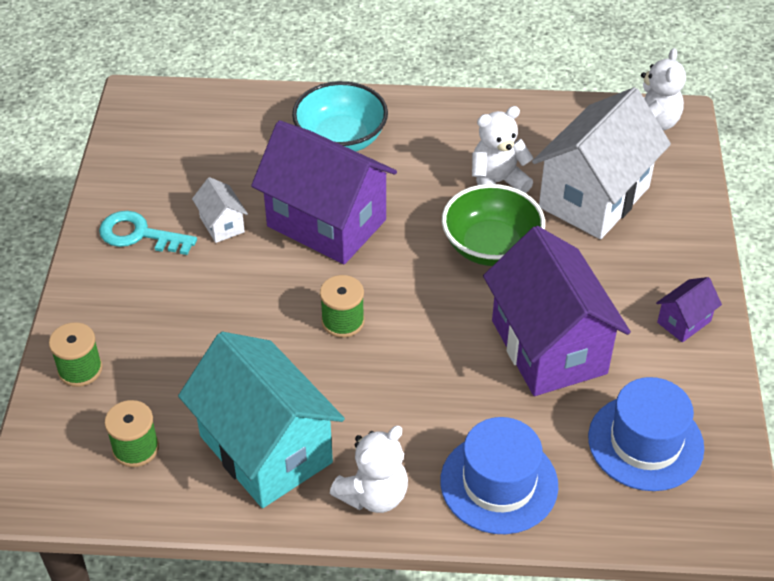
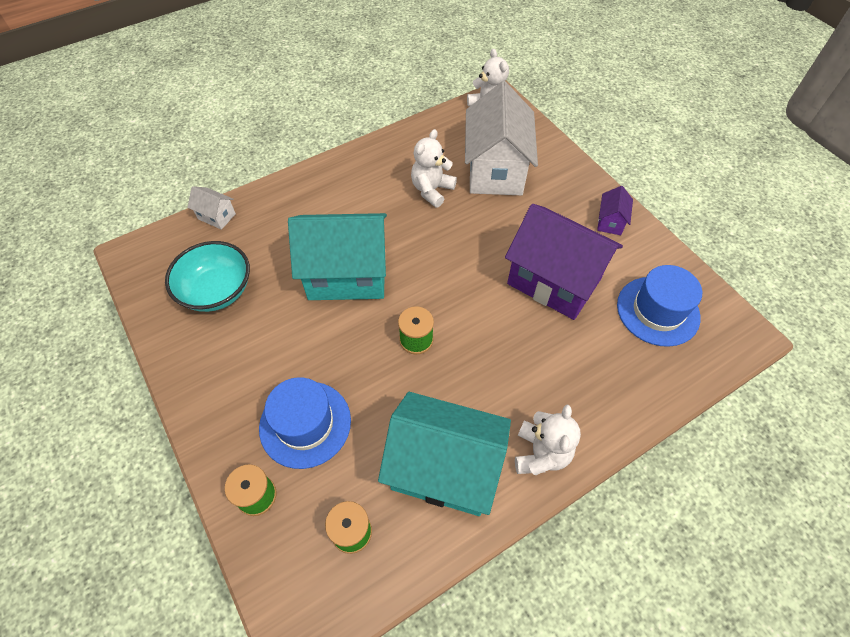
camera: 35 degrees left, 10 degrees up
(139, 235) = (217, 359): turquoise key -> none
(222, 224) = (274, 316): white house -> white house (217, 216)
(326, 223) = (347, 275): purple house -> turquoise house
(341, 139) = (307, 211): turquoise bowl -> turquoise bowl (217, 291)
(491, 246) = (464, 234): green bowl -> none
(499, 483) = (605, 392): blue hat -> blue hat (305, 424)

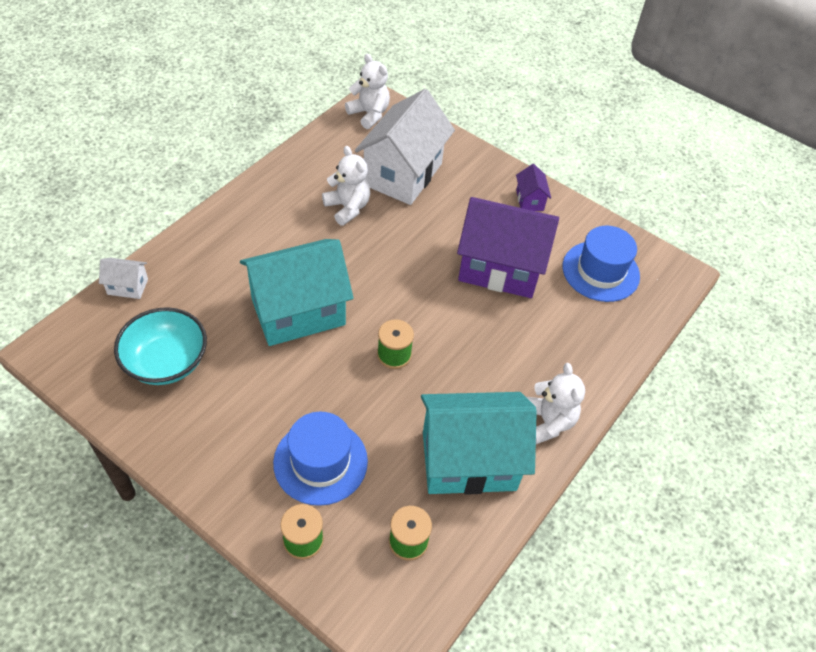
camera: 25 degrees left, 5 degrees down
(432, 190) = (347, 208): white teddy bear -> white teddy bear turned 135 degrees clockwise
(495, 170) = (403, 174): white house -> white house turned 45 degrees clockwise

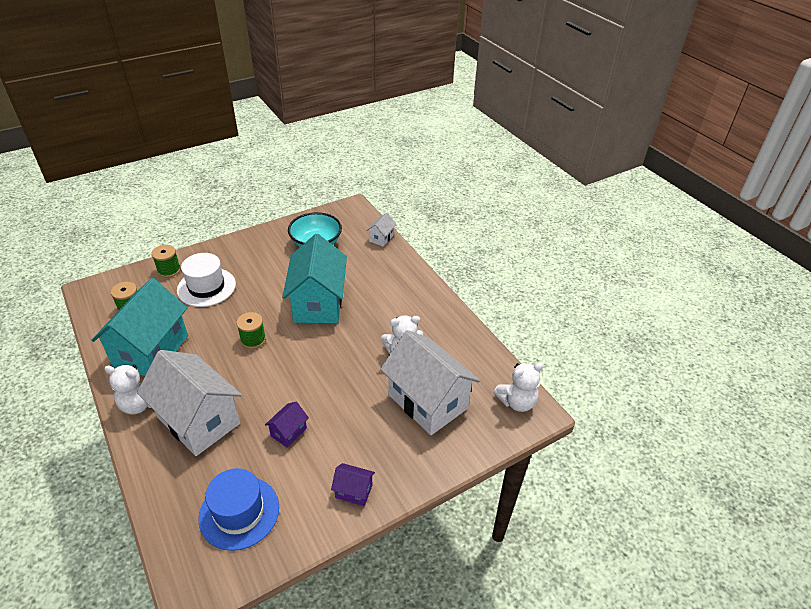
camera: 115 degrees right, 10 degrees down
(320, 462) = (206, 287): blue hat -> white hat
(500, 268) = (288, 432): purple house -> purple house, size x0.43
(533, 352) = (198, 420): none -> white house

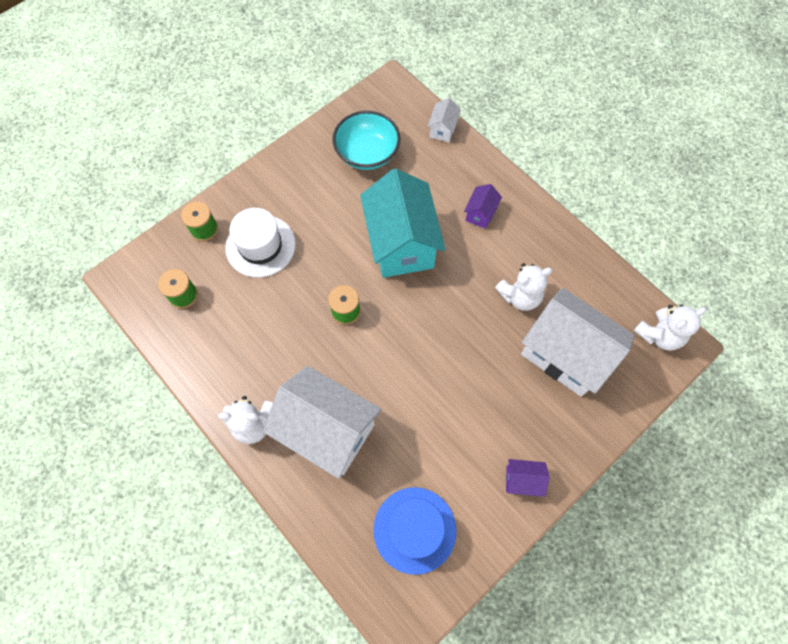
camera: 10 degrees left, 25 degrees up
(151, 351) = (235, 350): turquoise house -> none
(288, 432) = (430, 424): purple house -> purple house (480, 214)

